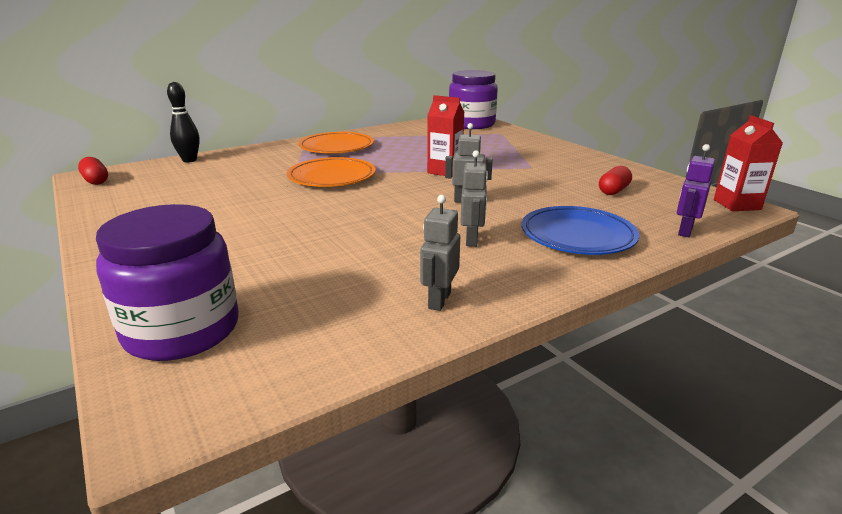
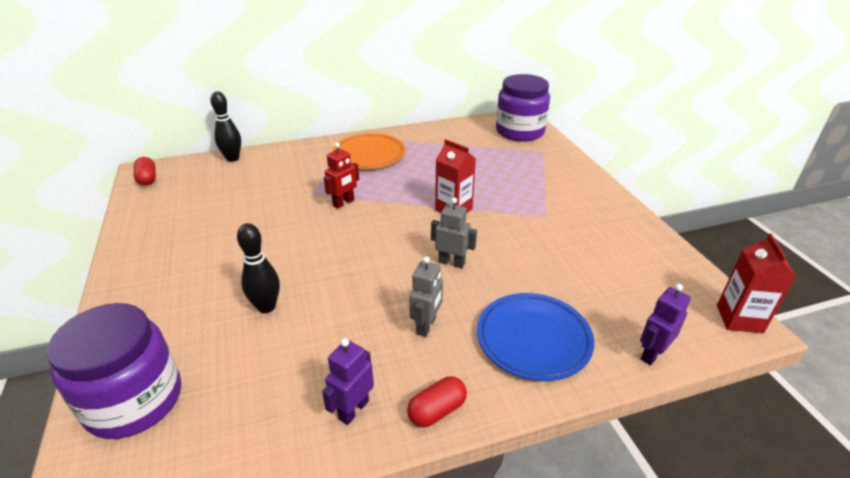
camera: 15 degrees right, 10 degrees up
(296, 248) = (266, 307): none -> black bowling pin
(332, 177) = (343, 203): orange plate -> red robot
(439, 300) = (353, 410): grey robot -> purple robot
(613, 191) = (611, 271): red capsule -> red capsule (437, 410)

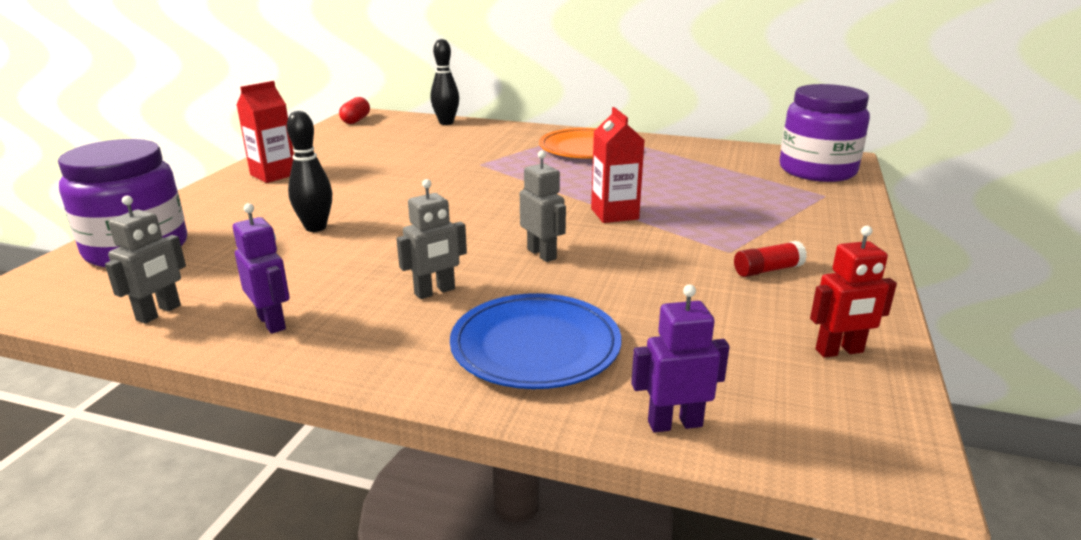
camera: 35 degrees right, 10 degrees down
(252, 450) = (159, 313): none -> grey robot
(343, 203) = (500, 178): red robot -> red robot (839, 351)
(353, 410) = (272, 322): purple robot -> purple robot turned 75 degrees clockwise
(437, 410) = (341, 356): red capsule -> none
(577, 222) = (767, 270): none -> red glue stick
(739, 319) = (889, 451): red carton -> red carton (273, 175)

